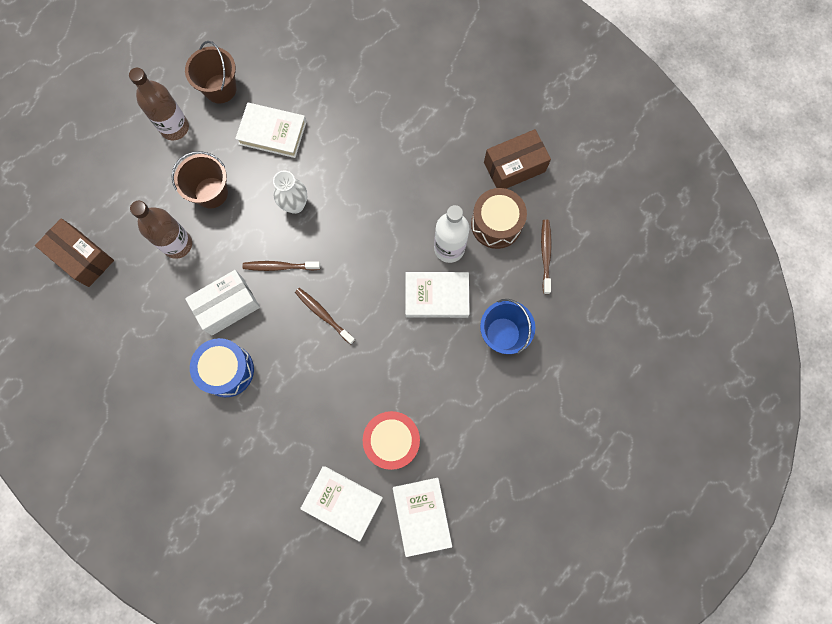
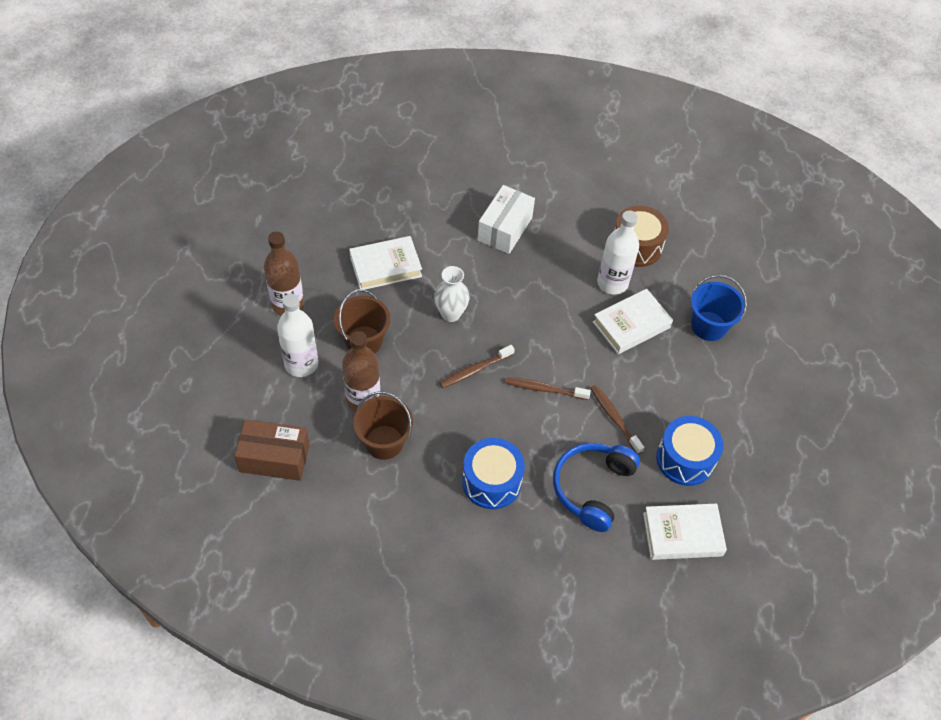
camera: 35 degrees left, 20 degrees down
(151, 187) = (301, 364): none -> white bottle
(220, 88) = (309, 253): brown bucket -> brown bucket (384, 442)
(227, 306) = (451, 427): white box -> white box (504, 229)
(300, 422) = (592, 488): none -> blue headphones
(392, 441) = (685, 459): red drum -> blue drum
(422, 515) = (758, 505): white book -> none
(514, 167) = (617, 197): brown box -> none
(545, 255) = (695, 250): brown toothbrush -> brown toothbrush (614, 418)

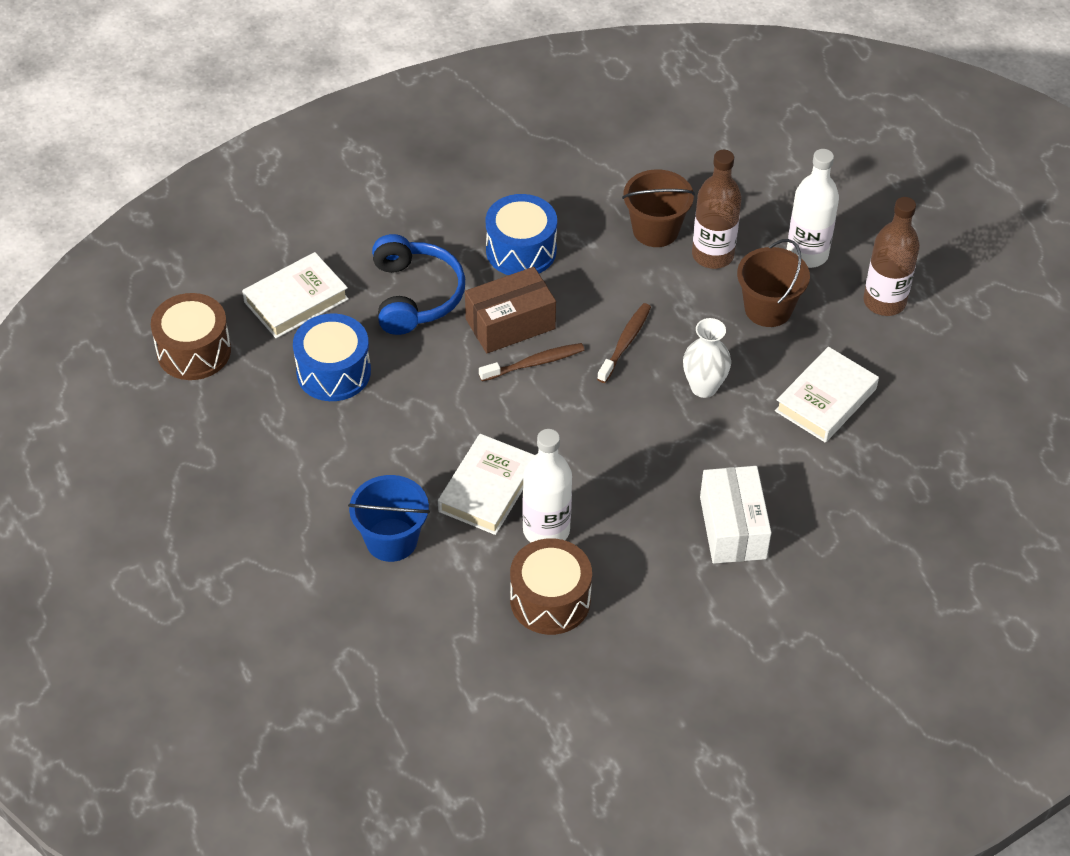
camera: 150 degrees right, 5 degrees down
(274, 458) = (744, 166): brown box -> brown box (510, 324)
(614, 418) = (436, 373): brown toothbrush -> none
(779, 533) = (194, 351): none -> brown drum

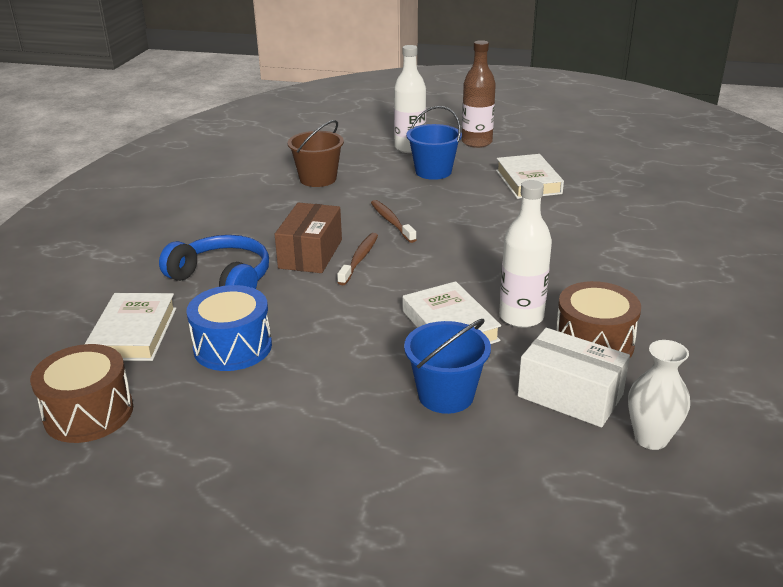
camera: 50 degrees left, 20 degrees down
(521, 250) = (256, 225): blue drum -> none
(704, 387) = (467, 212): white vase -> white vase (651, 438)
(712, 255) = (366, 171): brown bottle -> none
(733, 527) = (599, 247): white box -> white box (570, 395)
(768, 309) = (433, 172): brown bucket -> blue bucket

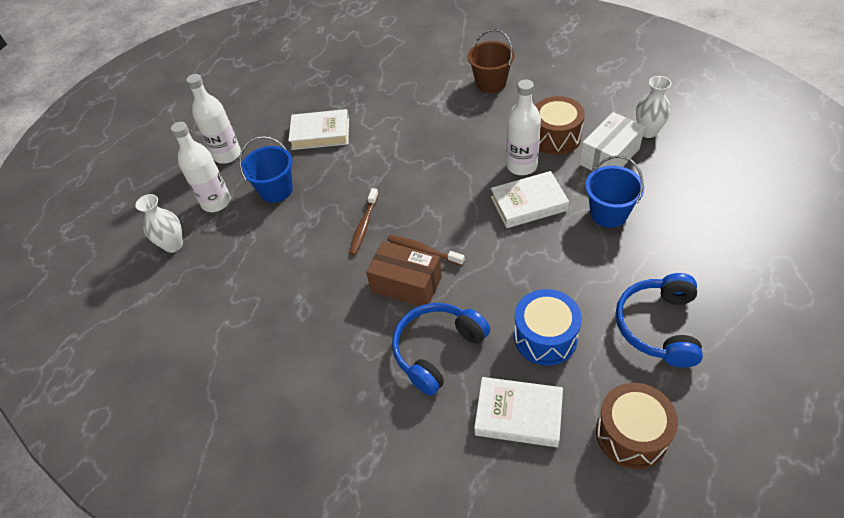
camera: 75 degrees left, 20 degrees up
(241, 440) = (658, 326): none -> blue headphones
(318, 179) = (256, 276): brown bucket -> brown bucket (491, 83)
(353, 139) = (173, 245): none -> white vase
(391, 222) = (364, 225): brown toothbrush -> brown toothbrush turned 60 degrees counterclockwise
(477, 142) = (227, 155): brown bottle -> white bottle

